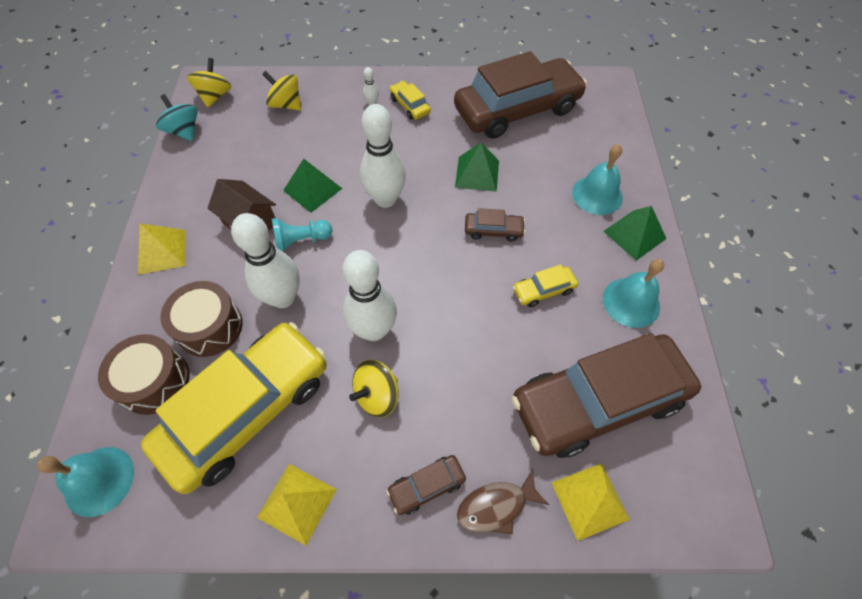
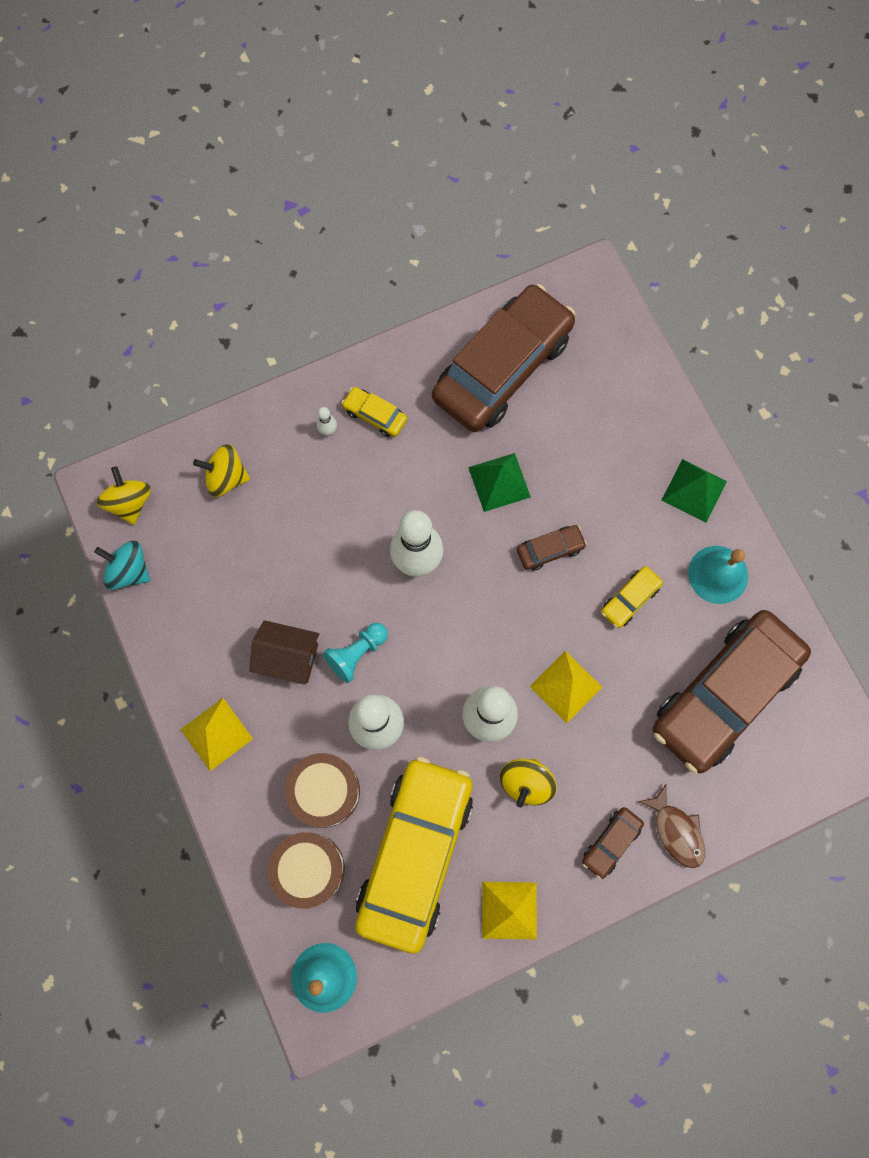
camera: 25 degrees left, 15 degrees up
(313, 189) = (330, 583): green pyramid -> none
(496, 506) = (676, 831): brown fish -> brown fish turned 75 degrees counterclockwise
(590, 500) = (750, 789): yellow pyramid -> yellow pyramid (566, 686)
(597, 195) = (638, 454): turquoise bell -> none

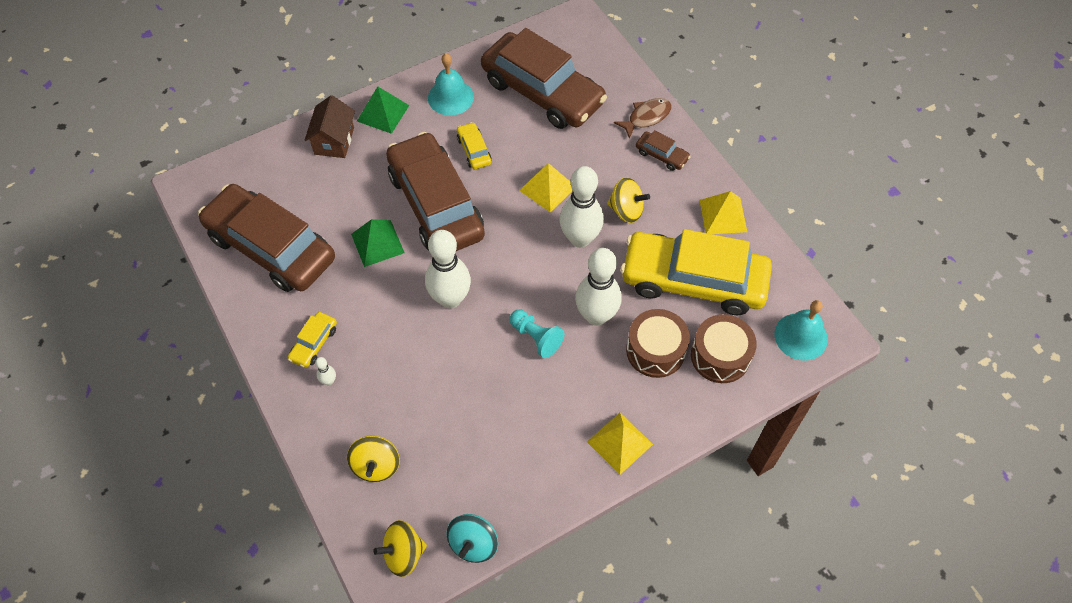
camera: 95 degrees left, 15 degrees down
(288, 657) = (544, 391): brown house -> brown house (334, 141)
(550, 549) = (436, 204): brown car -> brown car, size x2.49
(630, 599) = (474, 150): yellow car -> yellow car turned 150 degrees counterclockwise

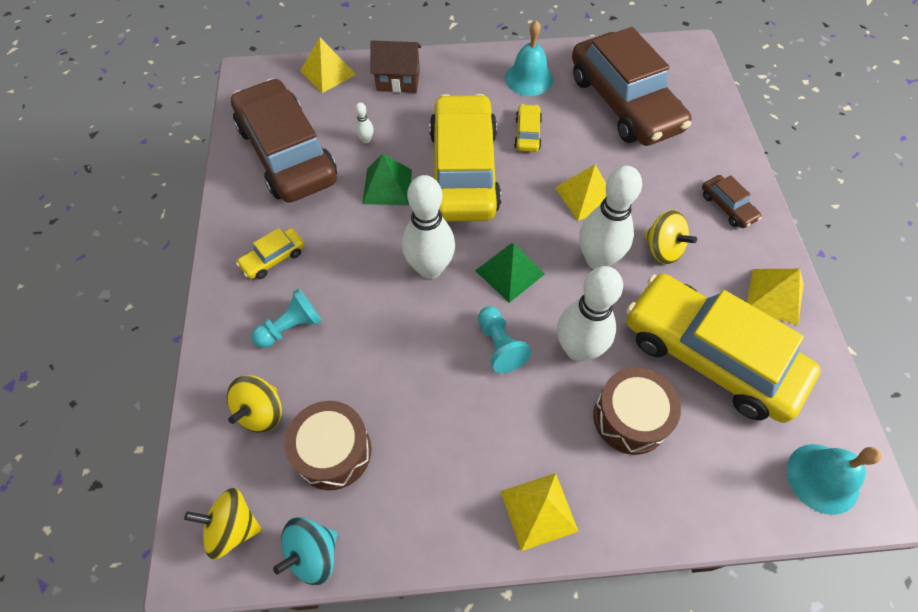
camera: 25 degrees right, 0 degrees up
(264, 156) = (328, 72): none -> yellow pyramid
(329, 381) = (266, 302): white bowling pin -> white bowling pin (366, 140)
(334, 141) = (398, 80): brown house -> brown house turned 60 degrees clockwise
(362, 392) = (291, 327): none -> turquoise pawn
(383, 113) = (456, 71): green pyramid -> green pyramid (509, 272)
(436, 204) = (463, 170): brown car -> yellow car
(646, 117) = (726, 163): brown fish -> none
(720, 356) = (707, 458): brown drum -> brown drum (333, 451)

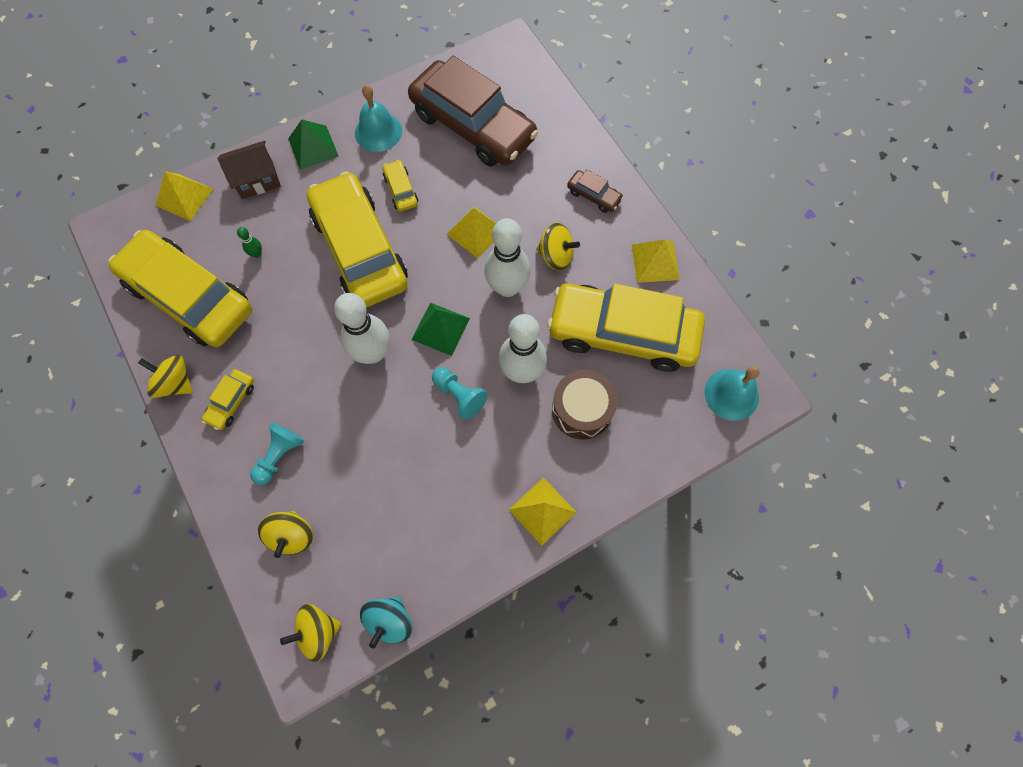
camera: 25 degrees left, 10 degrees up
(233, 221) = (175, 383): none -> yellow spinning top
(287, 153) = (189, 297): brown car -> yellow car
(333, 451) = (367, 539): brown drum -> none
(366, 140) = (257, 253): white bowling pin -> green bowling pin
(387, 186) = (299, 292): green pyramid -> green pyramid (313, 147)

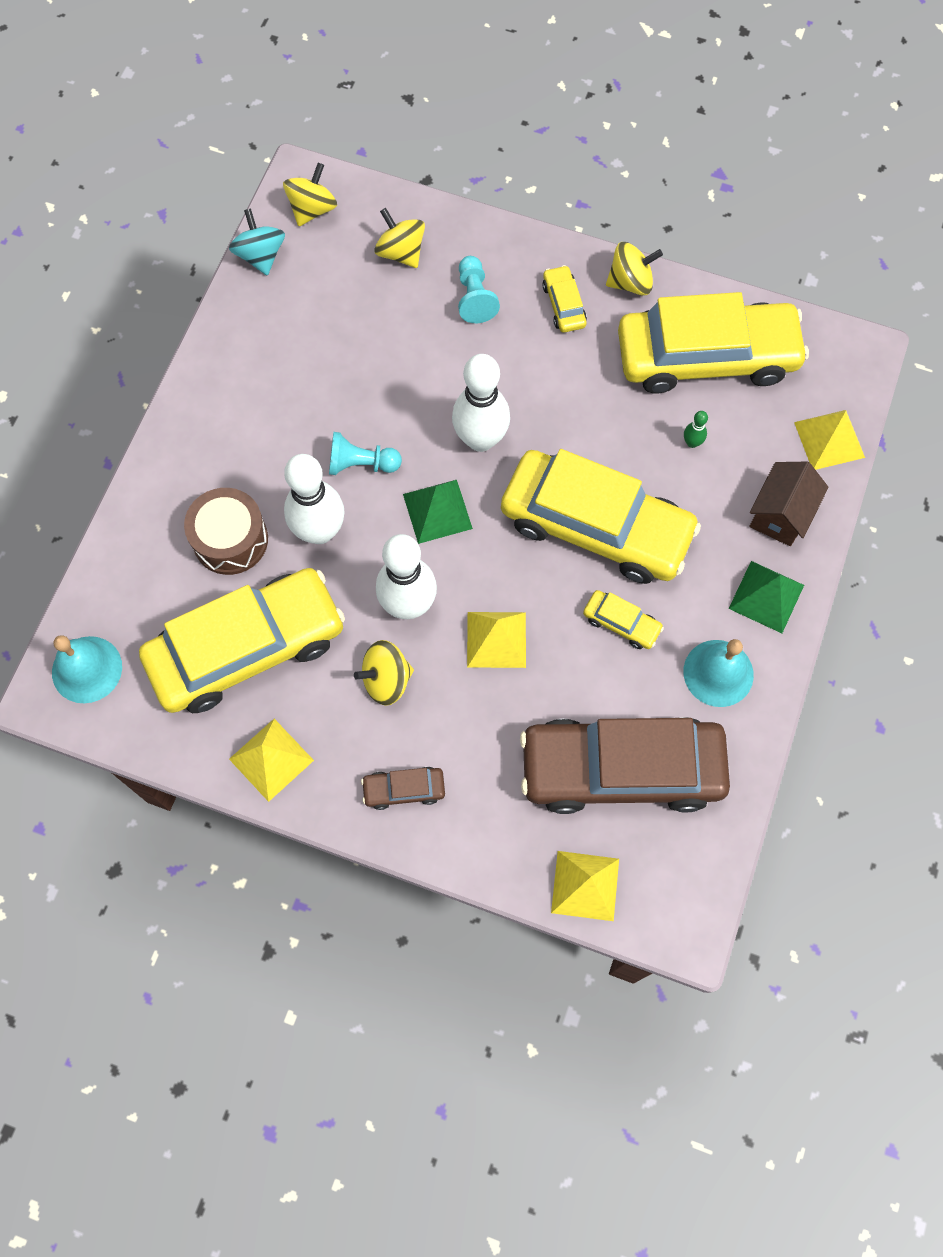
camera: 140 degrees right, 0 degrees up
(542, 511) = (198, 425): yellow pyramid -> yellow pyramid (585, 885)

